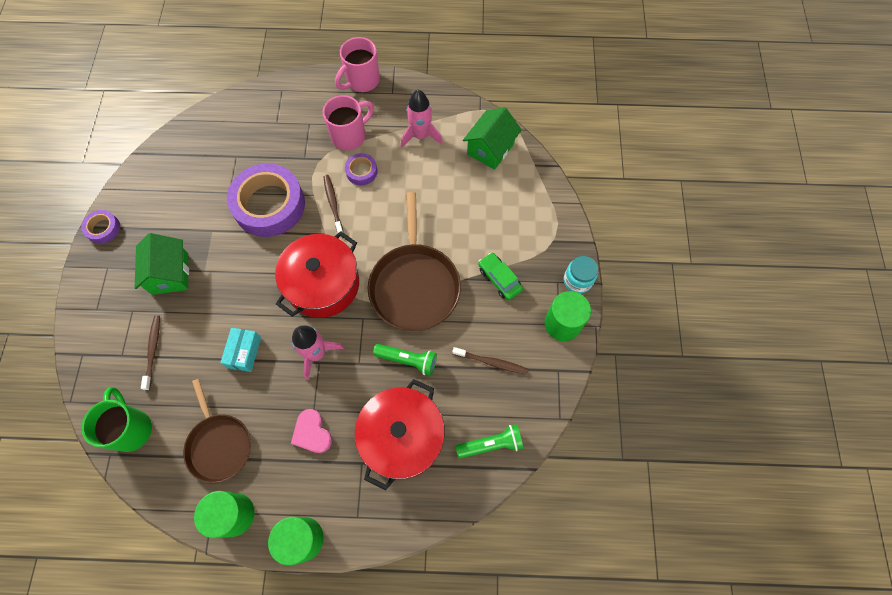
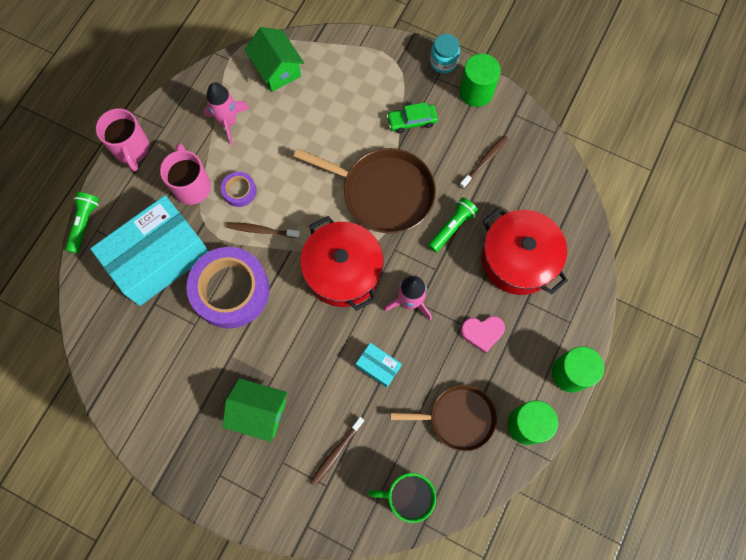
camera: 65 degrees left, 5 degrees up
(103, 228) = (169, 467): purple tape -> none
(153, 350) = (336, 453): brown toothbrush -> brown toothbrush turned 75 degrees counterclockwise
(276, 142) = (159, 258): none -> turquoise box
(491, 444) = (553, 193): green flashlight -> green flashlight (84, 224)

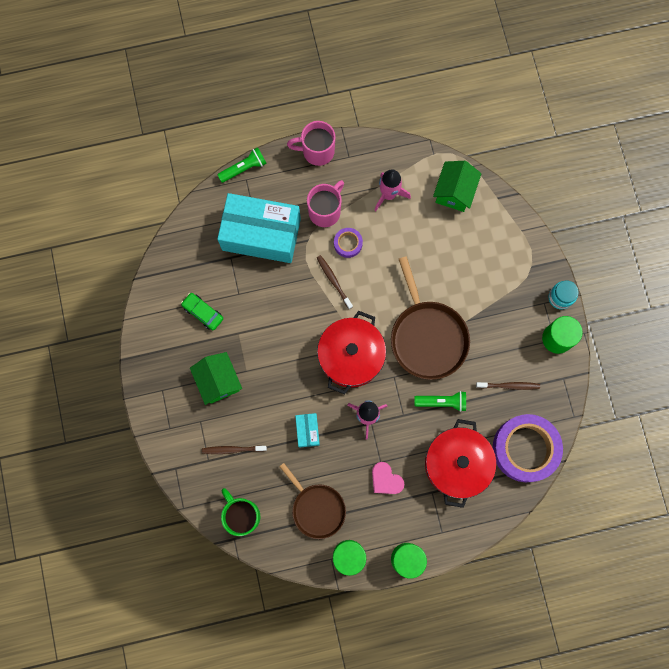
camera: 50 degrees right, 5 degrees up
(132, 149) = (317, 151): pink mug -> pink mug turned 60 degrees clockwise
(230, 290) = (278, 296): purple tape -> purple tape (525, 449)
(412, 121) = (496, 313): green car -> green car (203, 312)

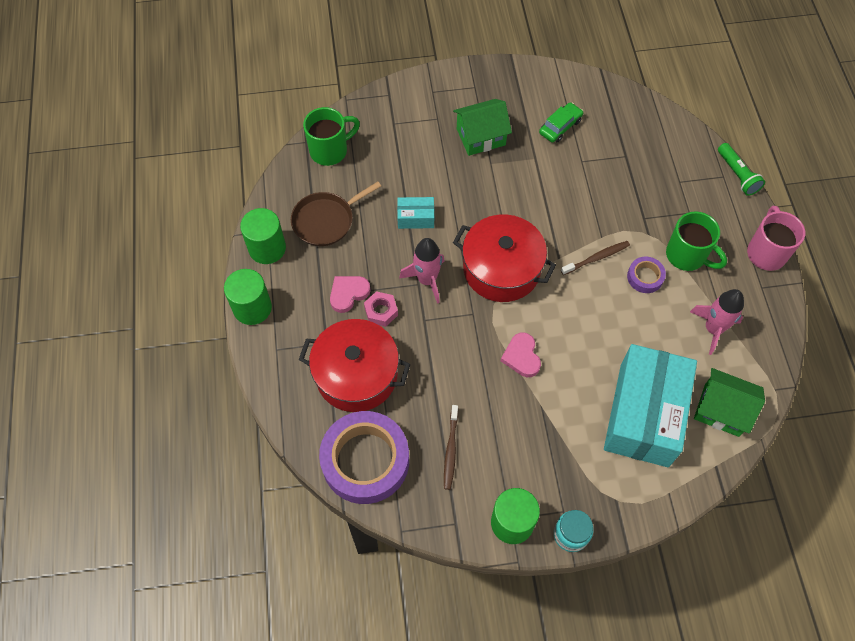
camera: 95 degrees right, 15 degrees down
(232, 449) = (403, 145): brown toothbrush -> none
(261, 234) = (655, 187): turquoise box -> turquoise box (644, 414)
(325, 211) = (687, 256): pink mug -> green mug
(399, 451) = (381, 311): none -> pink nut
(427, 337) = (521, 357): brown pan -> pink heart
(442, 402) = (436, 365): green flashlight -> none

